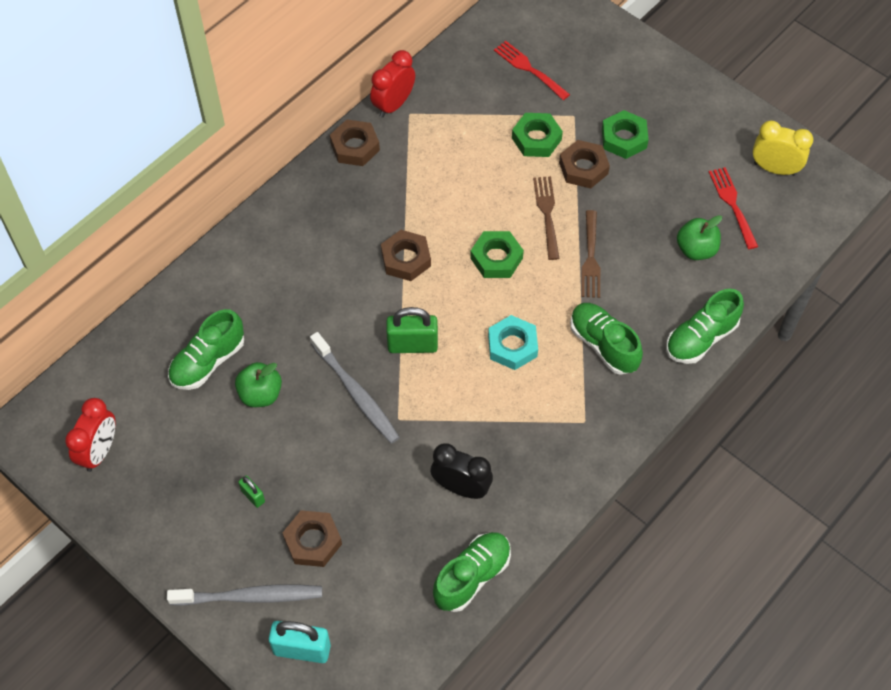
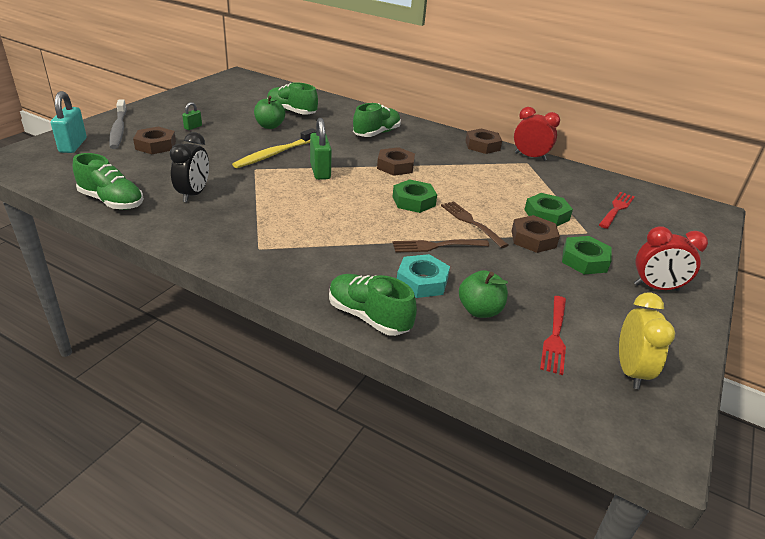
camera: 75 degrees right, 25 degrees down
(100, 451) = (226, 90): red clock -> red clock (656, 288)
(356, 394) = (274, 154): grey toothbrush -> yellow toothbrush
(512, 346) = (330, 211): turquoise nut -> turquoise nut (422, 281)
(547, 214) = (471, 222): brown fork -> brown fork turned 105 degrees counterclockwise
(603, 345) = (343, 256): green shoe -> green shoe (376, 133)
(732, 205) = (555, 336): red fork -> red fork turned 135 degrees clockwise

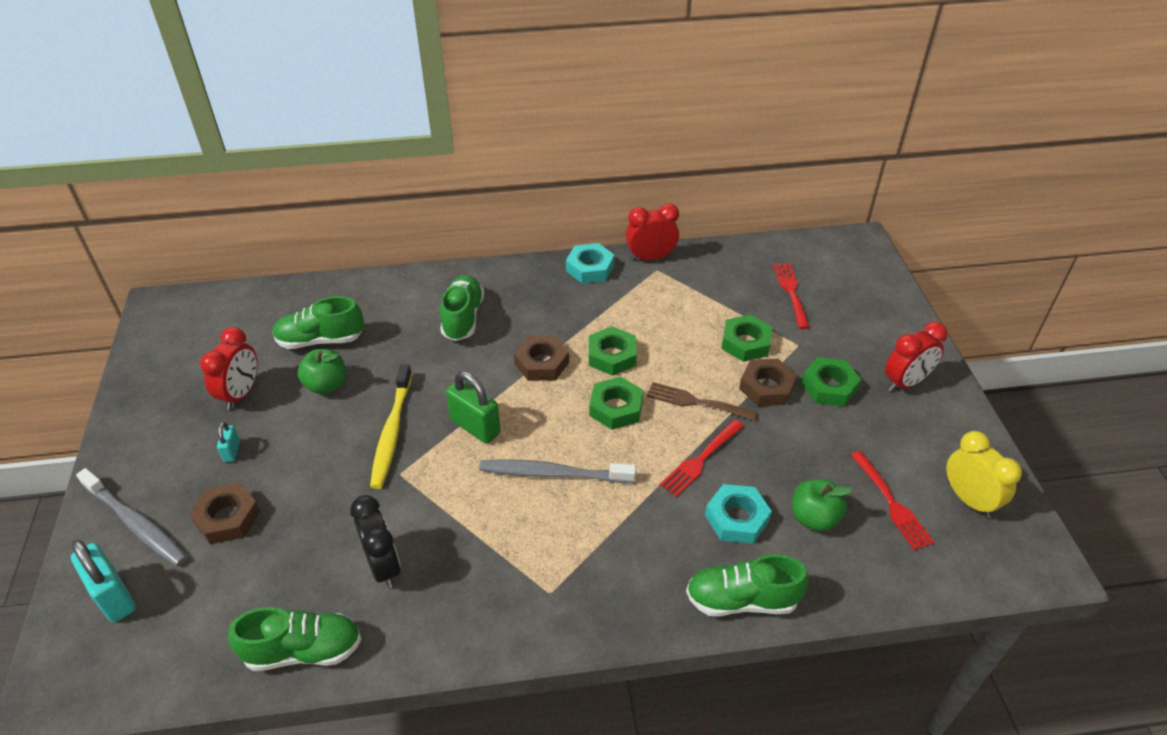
camera: 35 degrees left, 10 degrees up
(193, 127) = (232, 451): green padlock -> turquoise padlock
(227, 112) = (241, 394): none -> red clock
(334, 207) = (552, 473): none -> grey toothbrush
(436, 246) = (700, 459): brown fork -> red fork
(443, 181) = (612, 356): none -> green nut
(482, 145) = (590, 268): brown nut -> turquoise nut

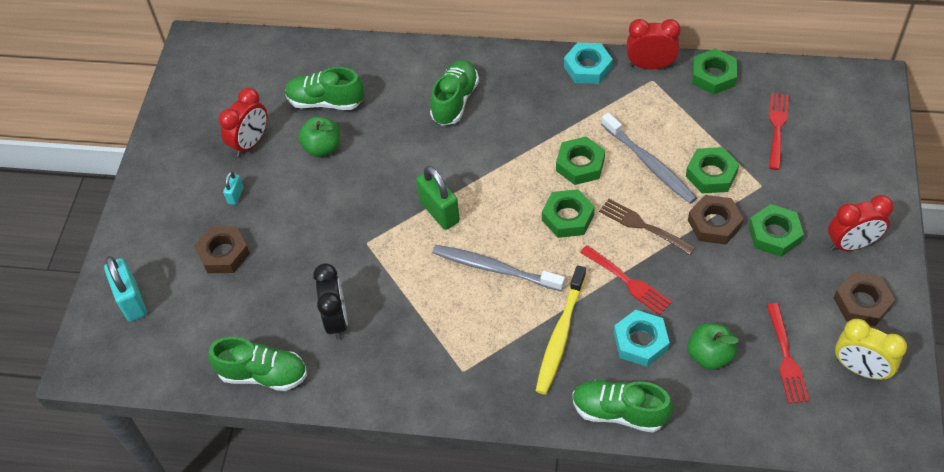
camera: 20 degrees right, 10 degrees up
(136, 524) = (154, 244): grey toothbrush -> grey toothbrush (650, 164)
(392, 432) = (368, 203): yellow toothbrush -> yellow toothbrush (560, 336)
(541, 363) = (514, 160): brown nut -> brown nut (862, 303)
(700, 459) = (627, 281): red fork -> red fork turned 105 degrees counterclockwise
(713, 258) = (713, 76): none -> green nut
(969, 499) = (860, 369): yellow clock -> yellow clock turned 135 degrees clockwise

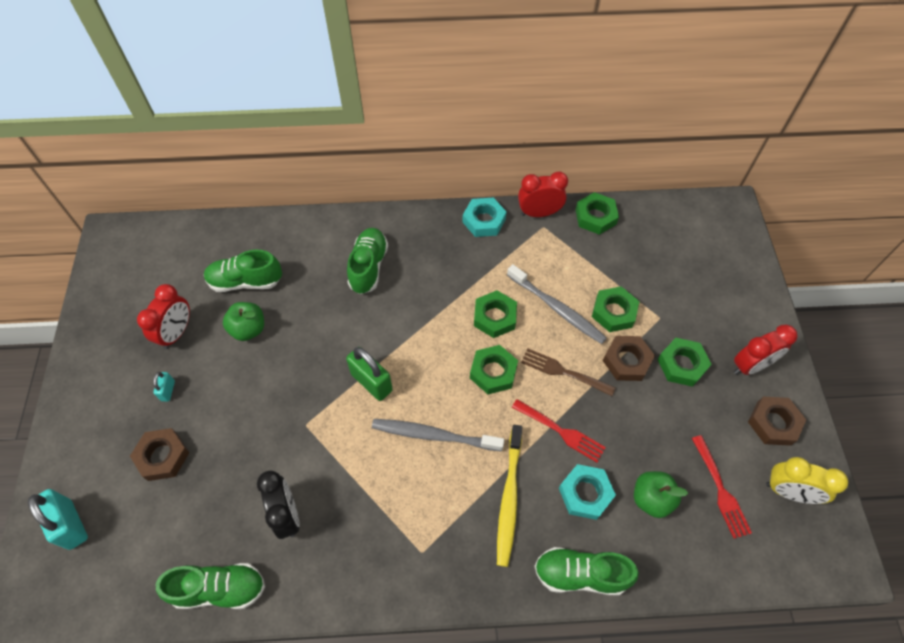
camera: 15 degrees left, 5 degrees up
(777, 128) = (661, 260): red fork -> none

